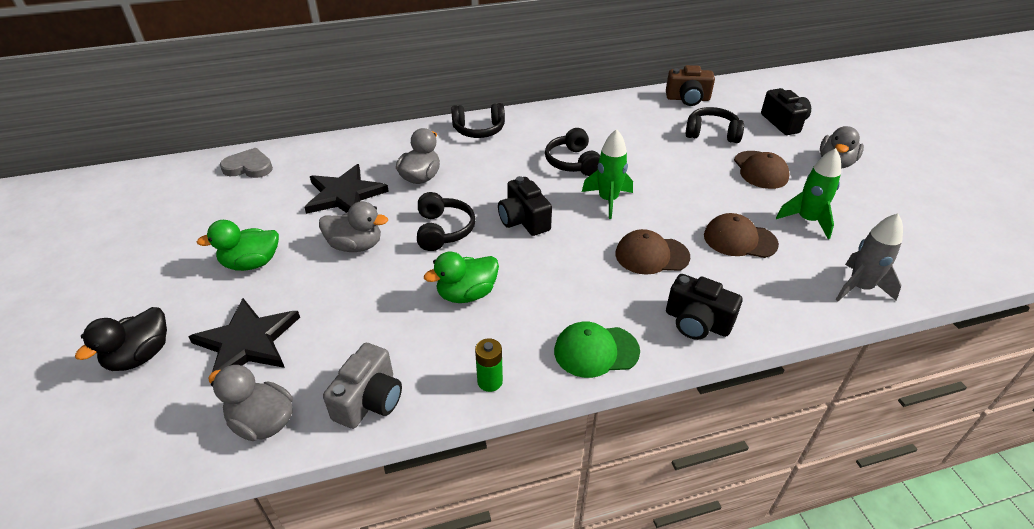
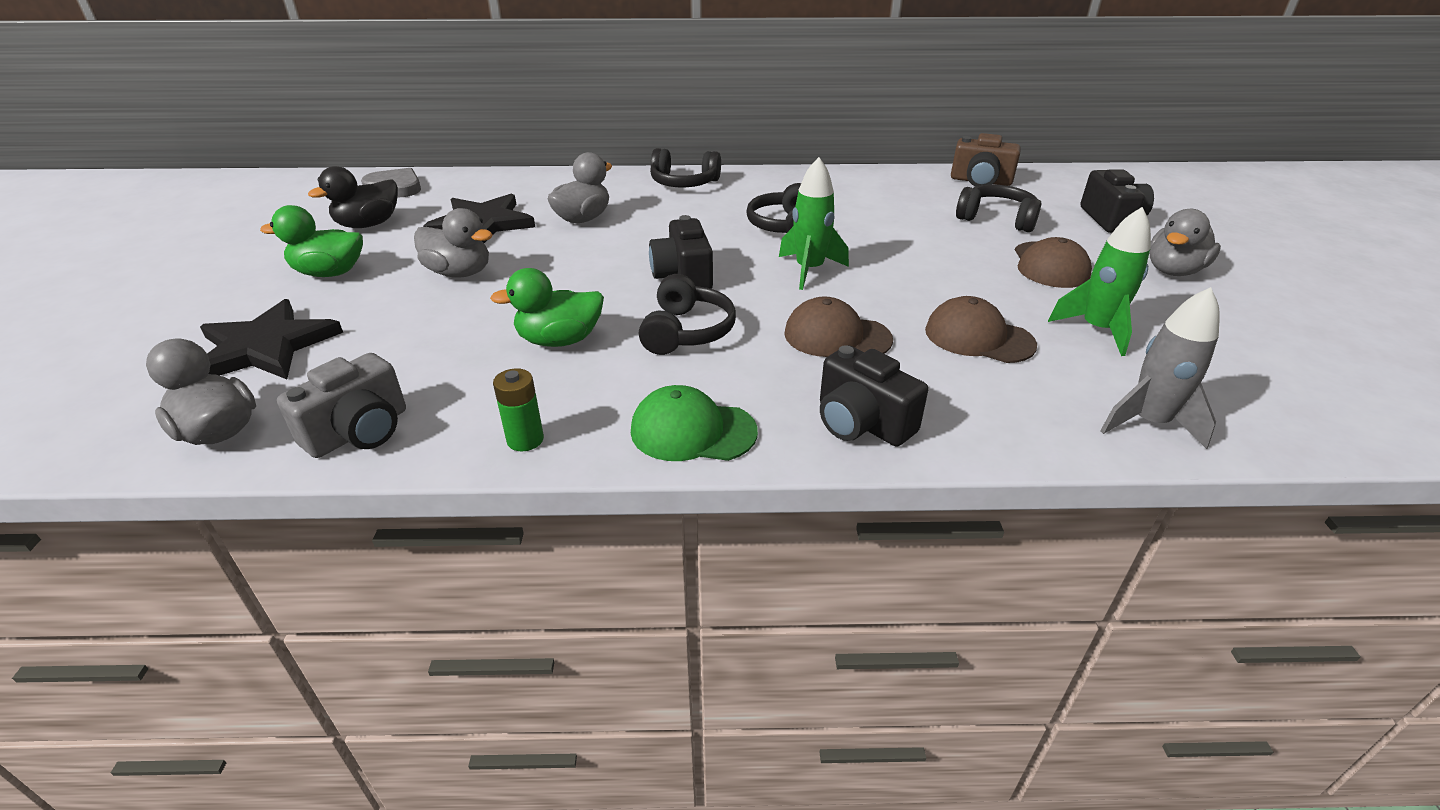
camera: 15 degrees right, 5 degrees down
(140, 356) = (142, 340): black duck -> black duck (368, 224)
(443, 230) = (574, 272): black headphones -> black headphones (686, 331)

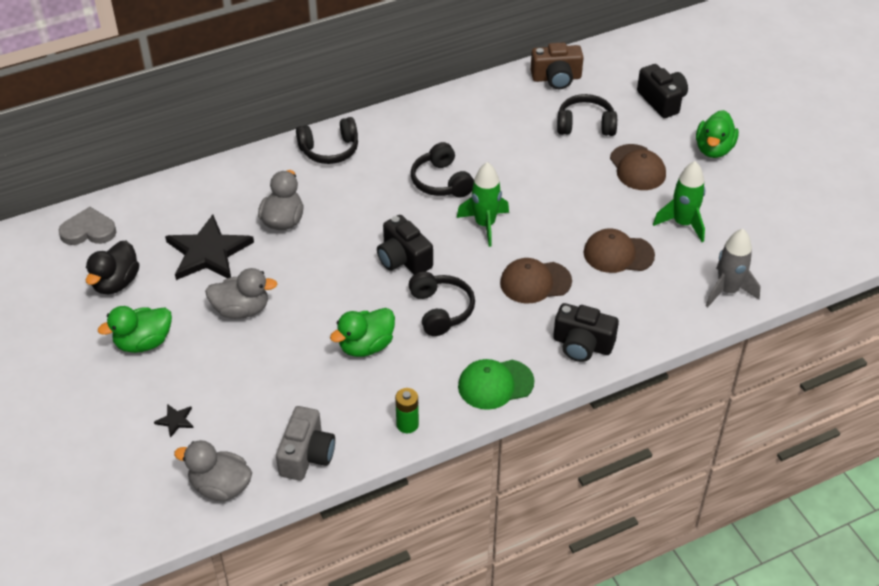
camera: 25 degrees left, 10 degrees up
(265, 347) = (175, 420): black star -> black star, size x0.40
(1173, 271) = (713, 149): grey duck -> green duck

